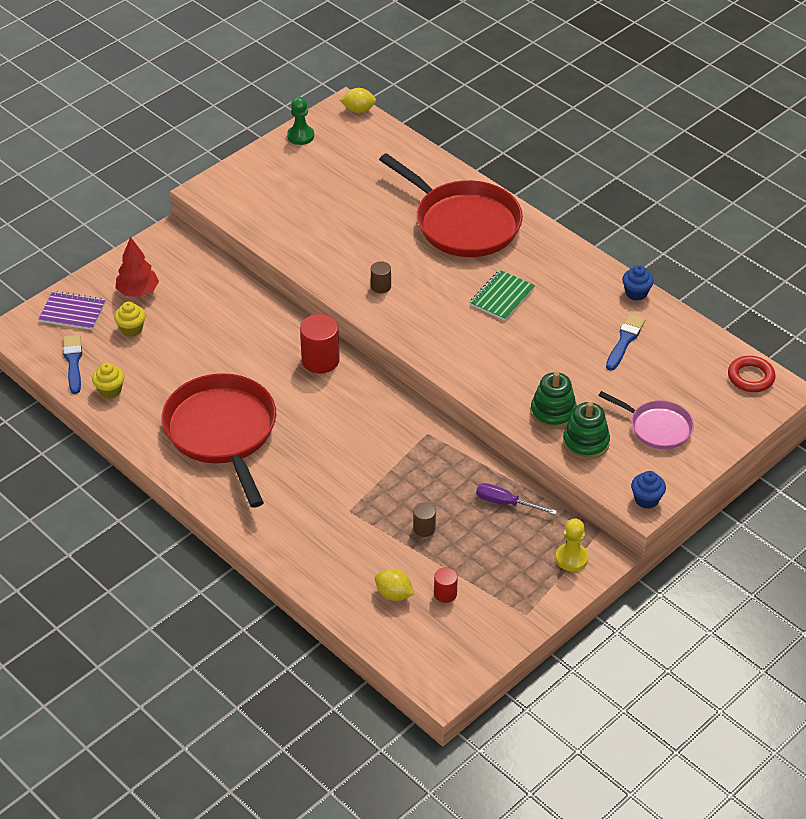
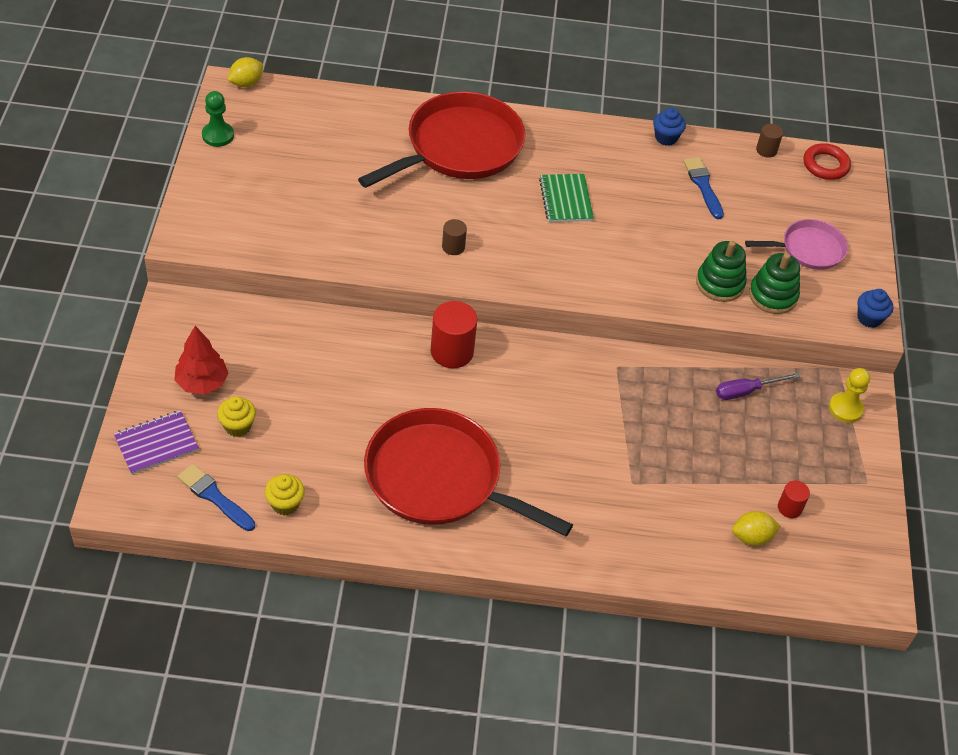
camera: 45 degrees left, 5 degrees up
(424, 528) = (709, 458): brown cylinder -> brown cylinder (766, 150)
(463, 223) = (459, 147): red pan -> red pan turned 45 degrees counterclockwise

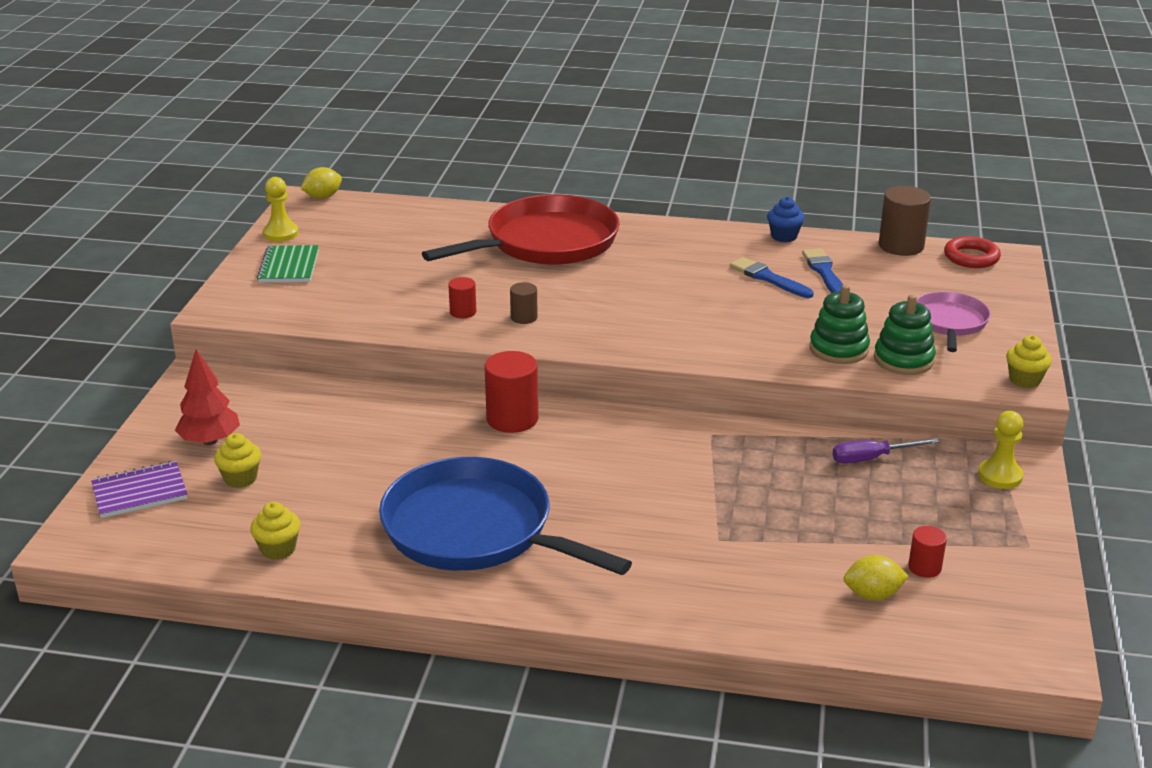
camera: 10 degrees right, 20 degrees down
(214, 496) = (194, 541): blue brush -> blue brush (768, 278)
(218, 135) = (281, 233): green pawn -> yellow pawn
(399, 240) = (463, 312): none -> red cylinder
(439, 478) = (475, 530): red pan -> blue pan
(565, 200) = (661, 282): green notebook -> green notebook (289, 266)
(766, 150) = (901, 246): brown cylinder -> brown cylinder, size x1.83
(809, 249) = (949, 322): pink pan -> pink pan turned 75 degrees counterclockwise
(869, 318) = (1024, 380): blue cupcake -> yellow cupcake

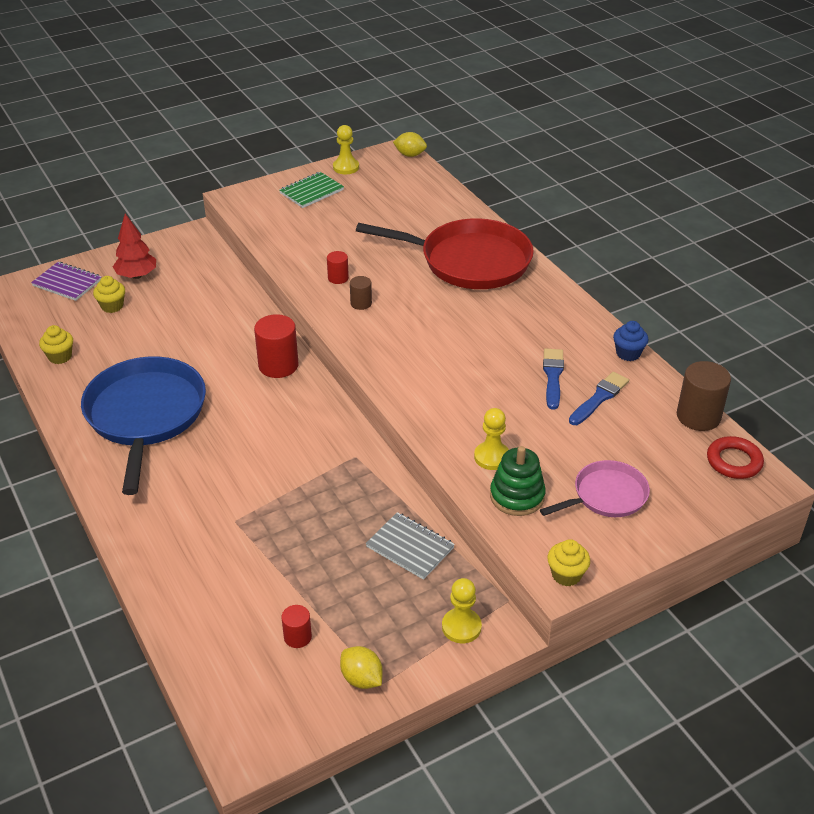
camera: 50 degrees right, 10 degrees up
(838, 349) = (492, 457): green stacking toy -> yellow pawn
(871, 458) = (410, 547): purple screwdriver -> grey notebook
(872, 595) = (239, 624): yellow lemon -> yellow lemon (361, 679)

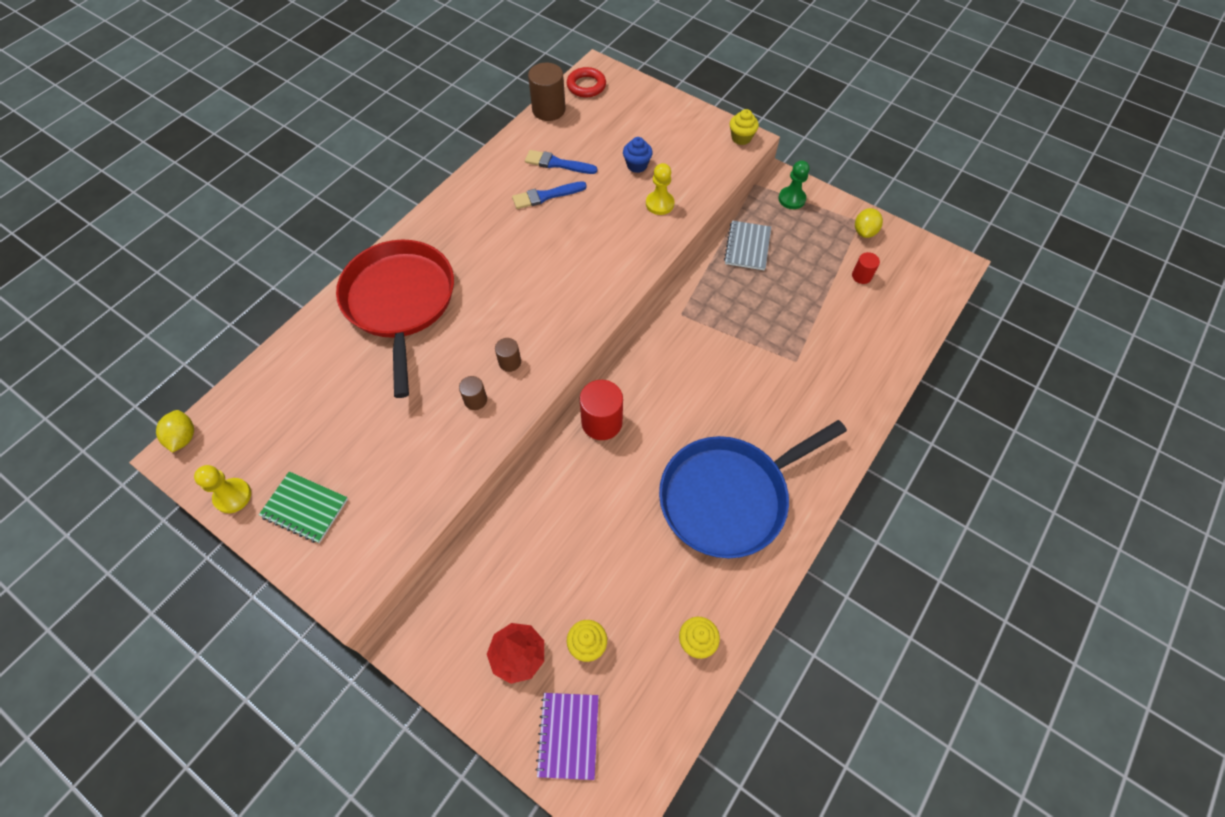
camera: 115 degrees left, 20 degrees up
(338, 278) = (475, 400): red cylinder -> brown cylinder
(461, 627) = (791, 199): yellow pawn -> green pawn
(517, 496) = (689, 179): green stacking toy -> none
(606, 495) = (658, 136): pink pan -> none
(628, 353) = (493, 160): blue cupcake -> blue cupcake (637, 165)

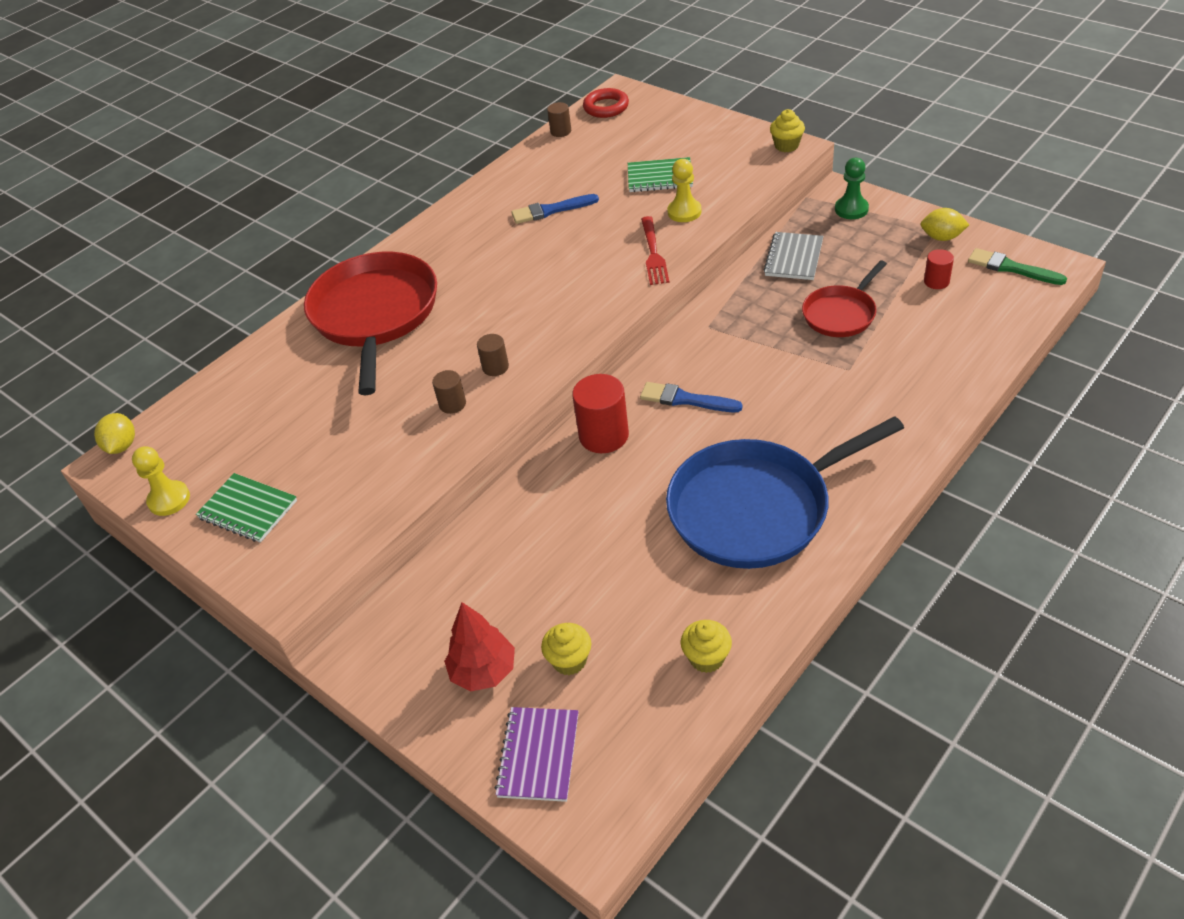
camera: 10 degrees right, 15 degrees down
(548, 110) = (561, 131): brown cylinder -> brown cylinder, size x0.55
(557, 163) = (567, 180): blue brush -> blue brush (685, 399)
(636, 247) = (653, 253): none -> red fork
(637, 165) = (660, 177): blue cupcake -> green notebook
(787, 305) = (841, 314): none -> red pan
(864, 231) = (942, 237): yellow lemon -> yellow lemon turned 75 degrees clockwise
(919, 265) = (1011, 268): none -> green brush

